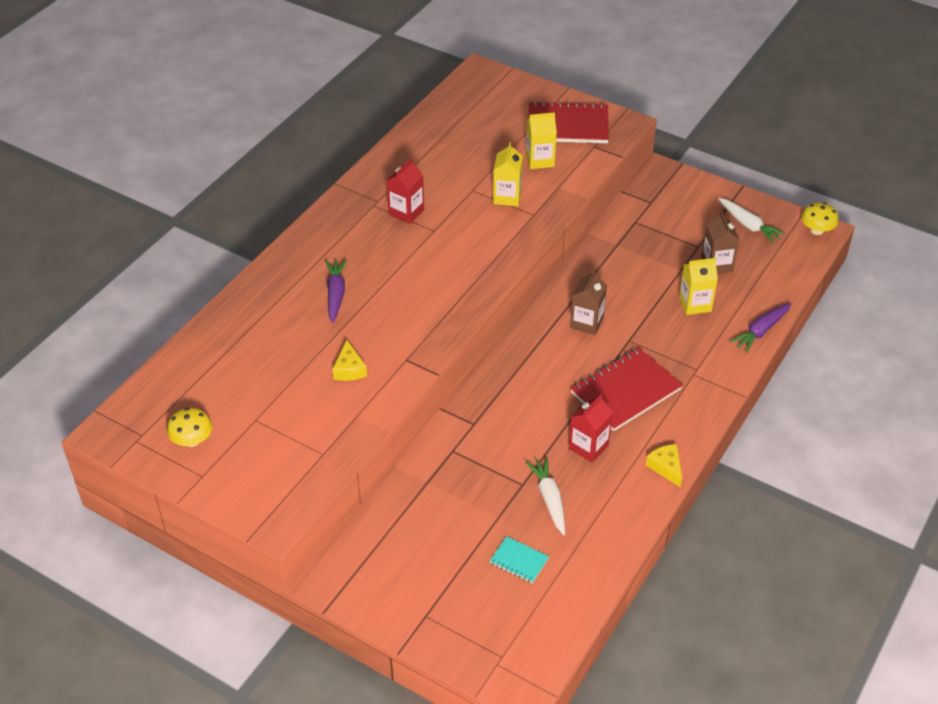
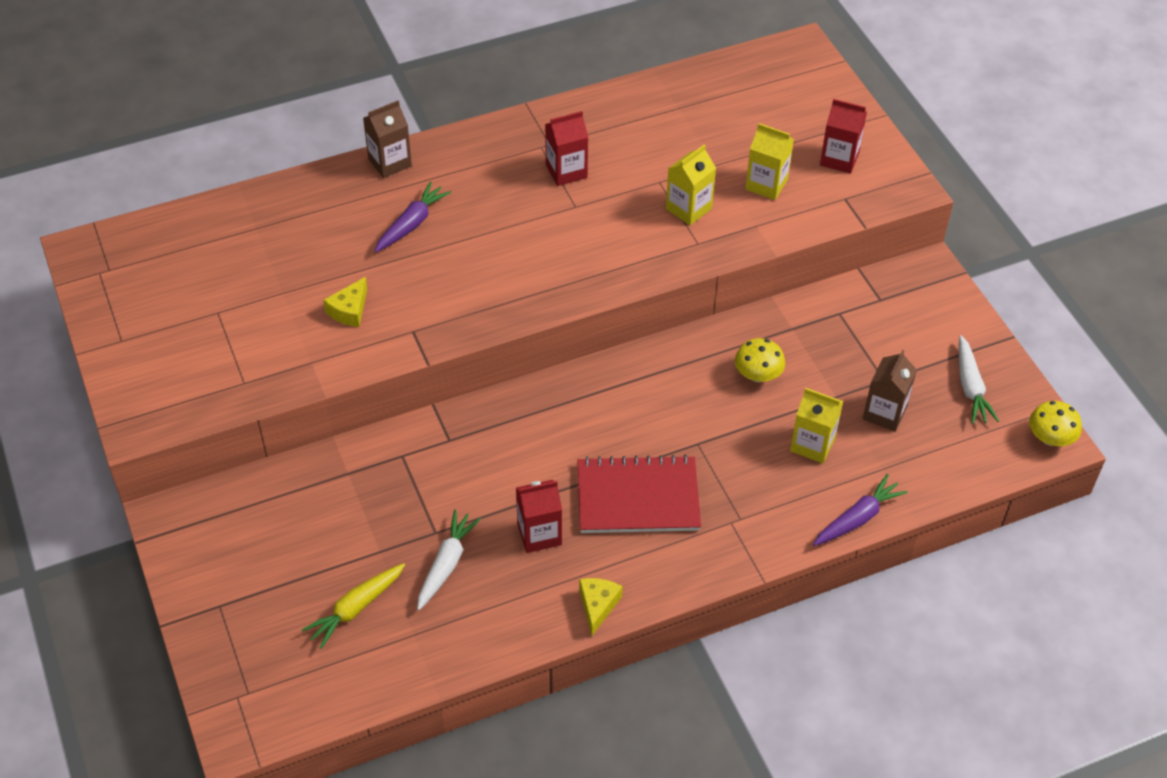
camera: 35 degrees right, 5 degrees up
(192, 440) = (145, 300): yellow mushroom -> yellow mushroom (758, 375)
(519, 561) = (356, 608): turquoise notebook -> yellow carrot
(568, 125) = (839, 159): red notebook -> red carton
(586, 322) = (671, 398): brown carton -> brown carton (390, 162)
(761, 331) = (858, 518): purple carrot -> purple carrot turned 150 degrees clockwise

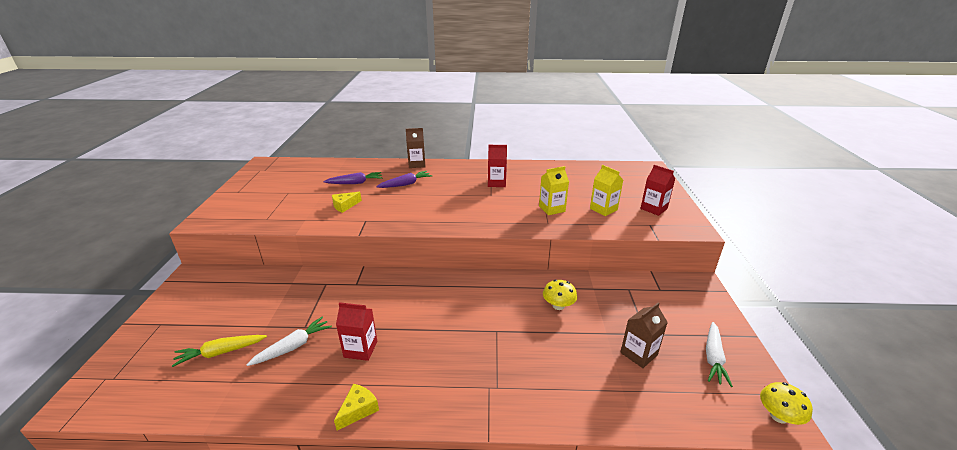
camera: 25 degrees right, 20 degrees down
(638, 497) = (437, 349): red notebook -> none
(812, 444) = (575, 357): yellow carton -> none
(858, 518) = (588, 420): purple carrot -> purple carrot (355, 183)

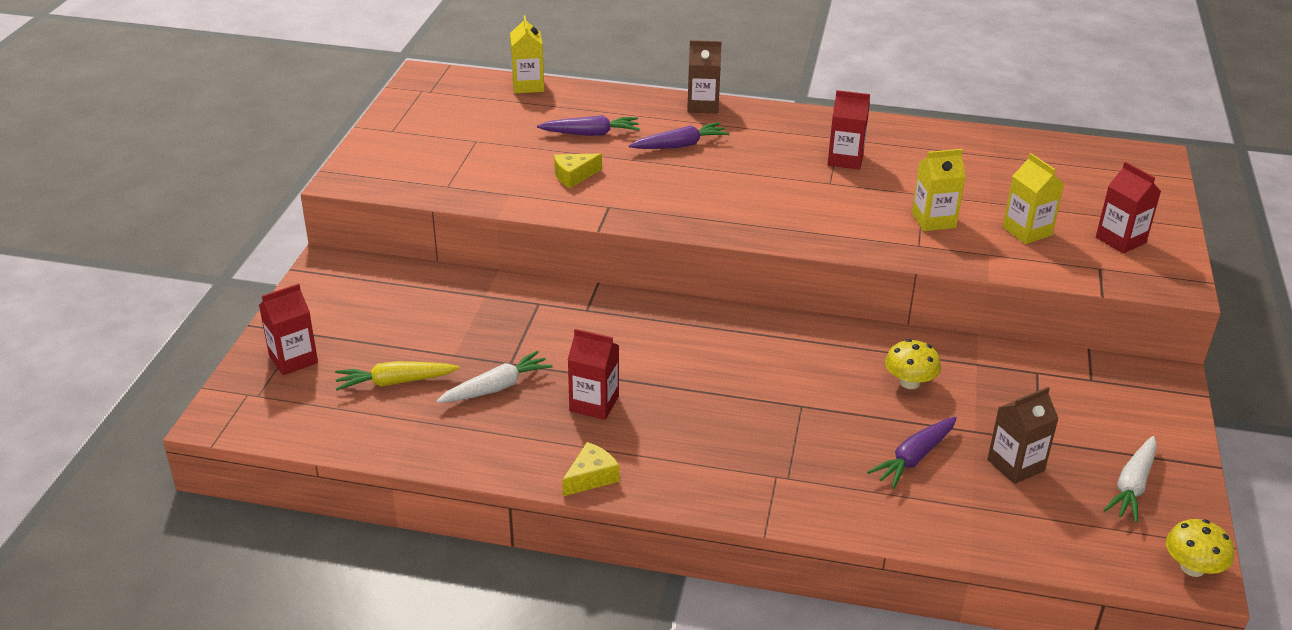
camera: 10 degrees right, 5 degrees up
(149, 345) = (293, 359): none -> red carton
(321, 163) = (528, 85): none -> yellow carton
(575, 358) = (914, 458): none -> purple carrot

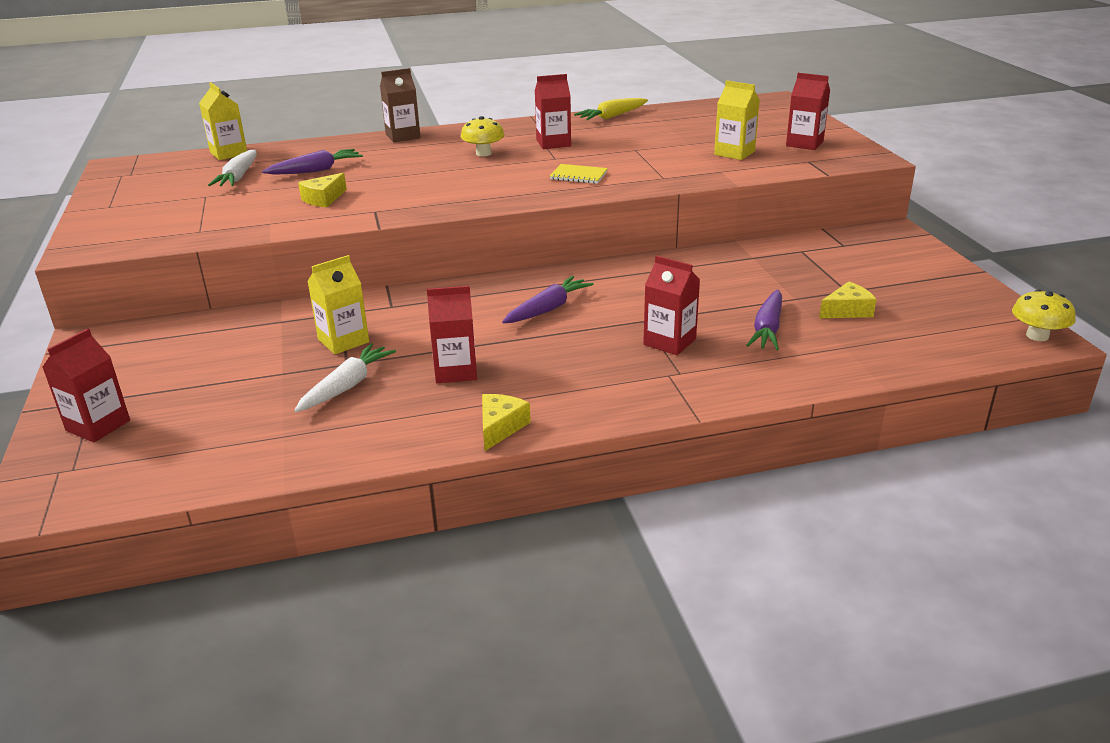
camera: 25 degrees left, 5 degrees down
(395, 382) = (232, 412): yellow carrot -> yellow carrot (612, 116)
(680, 145) = (405, 162): purple carrot -> purple carrot (548, 309)
(806, 439) = (669, 342): none -> red carton
(834, 216) = (578, 175): none -> yellow notebook
(909, 382) = (714, 282): yellow mushroom -> yellow mushroom (483, 153)
(933, 220) = (659, 162): yellow carton -> yellow carton (343, 341)
(1015, 465) = (847, 311): brown carton -> yellow cheese
(1132, 486) = (941, 299): white carrot -> white carrot (238, 177)

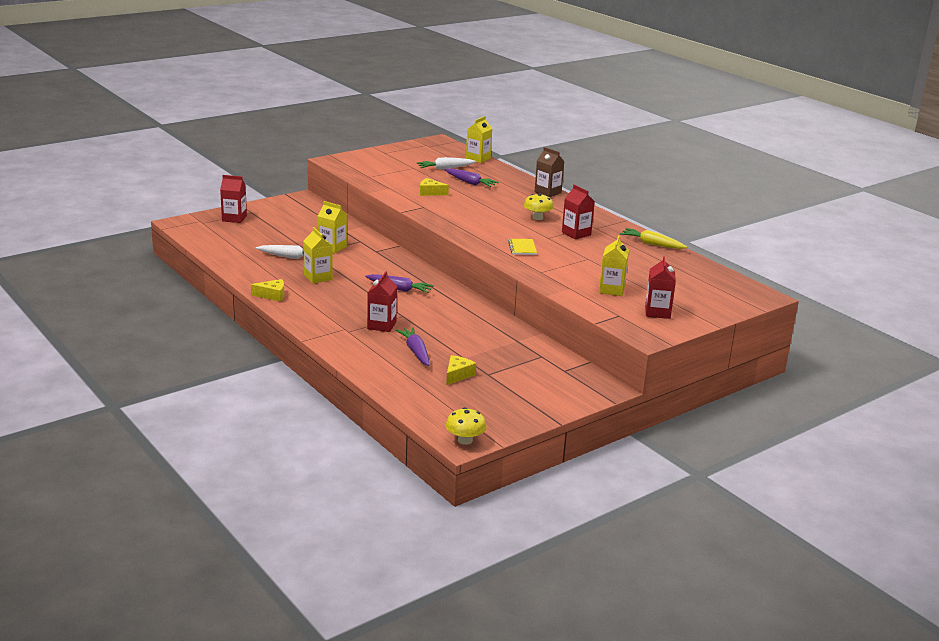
camera: 65 degrees right, 5 degrees down
(455, 371) = (318, 277): red carton -> yellow carton
(767, 329) = (416, 351): purple carrot -> purple carrot turned 75 degrees clockwise
(847, 311) = (458, 375): yellow cheese -> yellow cheese turned 105 degrees counterclockwise

